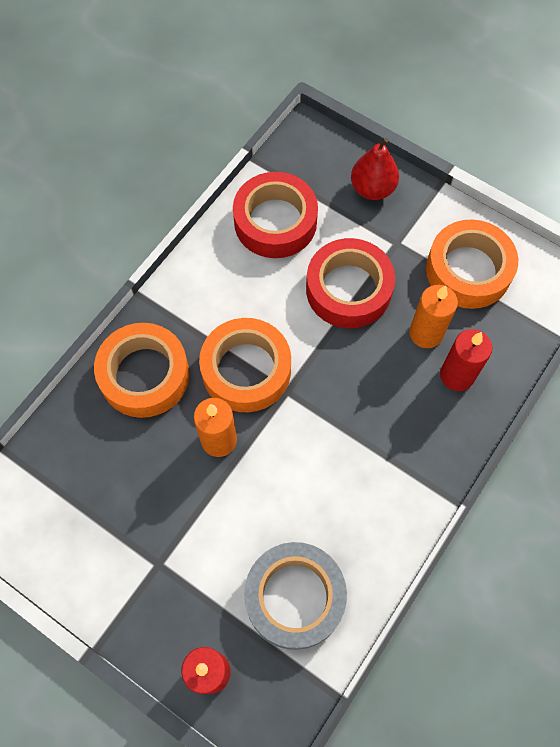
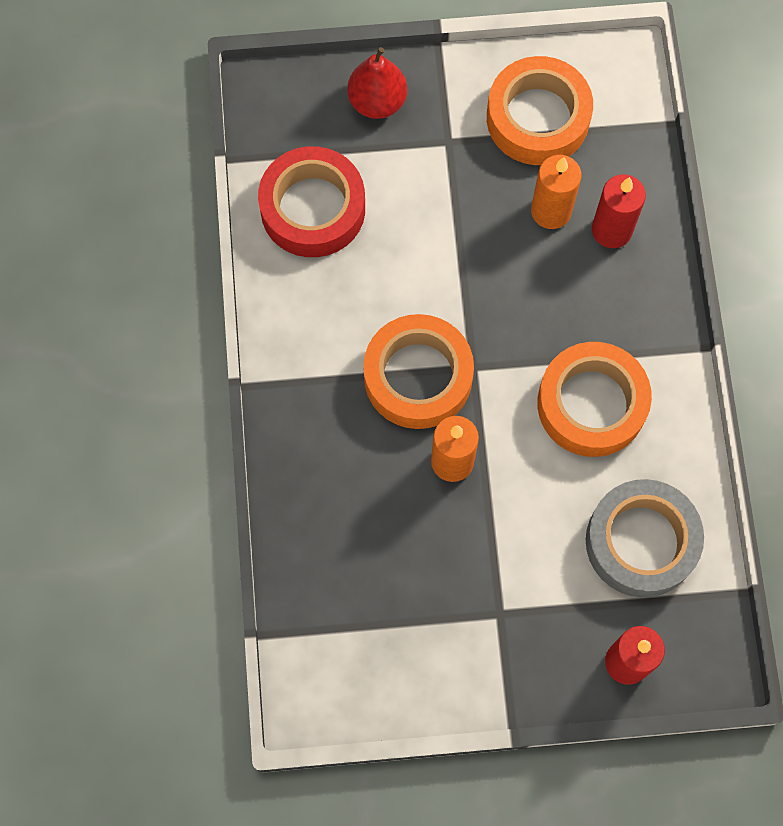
camera: 40 degrees left, 5 degrees up
(144, 375) = (327, 458): orange tape -> orange tape (591, 404)
(348, 289) = (443, 223): red tape -> none

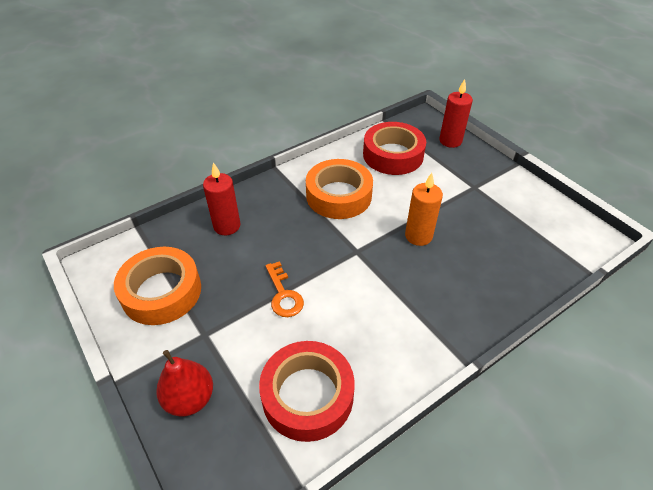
camera: 120 degrees left, 25 degrees down
(418, 376) = (383, 273): orange tape -> none
(454, 246) = (283, 294): none -> orange key
(551, 211) = (229, 257): orange candle -> none
(641, 542) = (393, 155): grey tape -> red tape

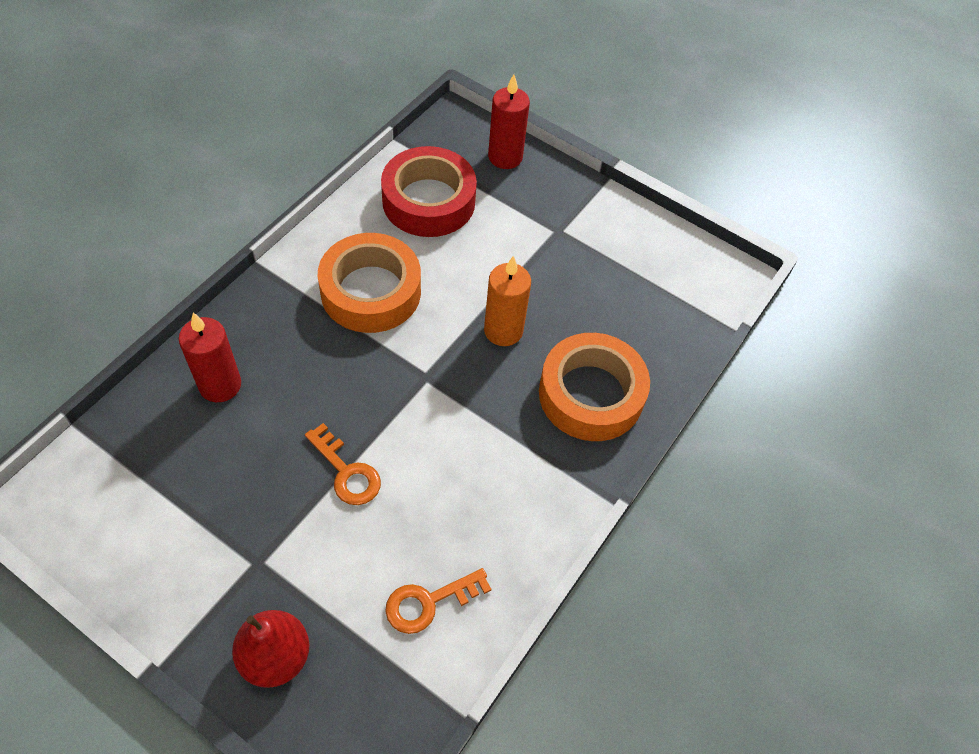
camera: 25 degrees left, 10 degrees up
(161, 291) = (165, 518): orange tape -> orange tape (591, 394)
(307, 395) = (429, 602): red tape -> orange key

